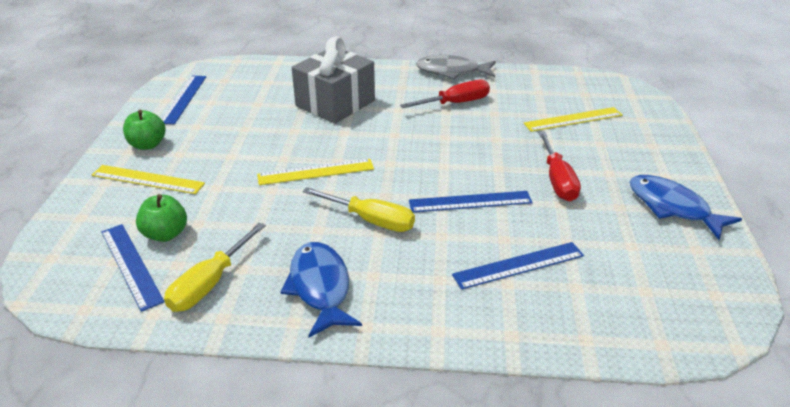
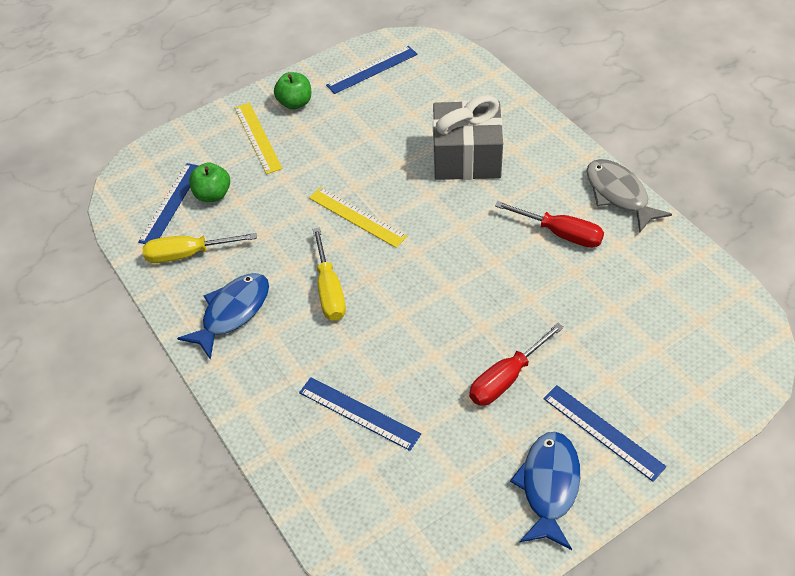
camera: 55 degrees right, 15 degrees up
(470, 201) = (413, 335): blue ruler -> blue ruler (603, 431)
(573, 119) = (632, 336): yellow ruler -> none

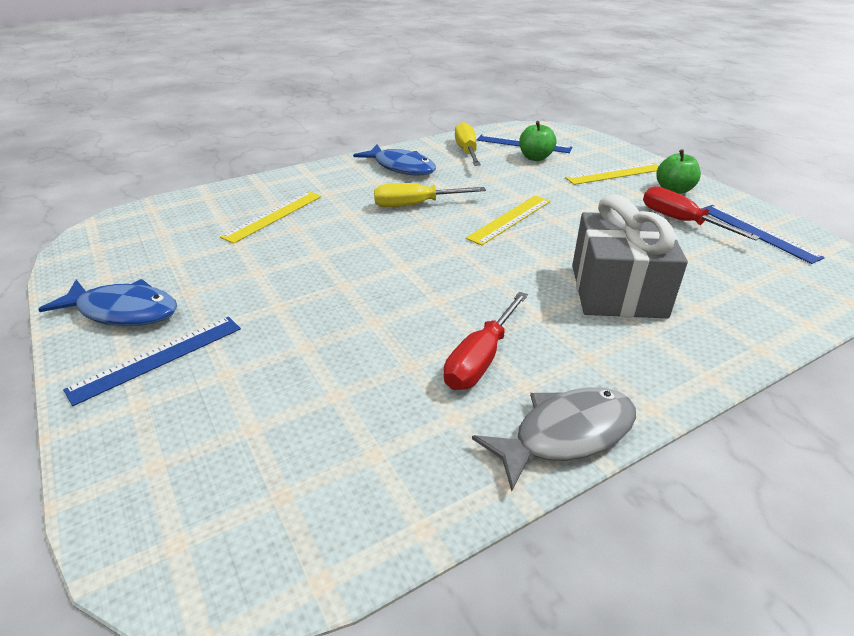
camera: 90 degrees right, 15 degrees down
(359, 413) = (274, 216): blue ruler -> yellow ruler
(506, 378) = (269, 295): red screwdriver -> red screwdriver (681, 221)

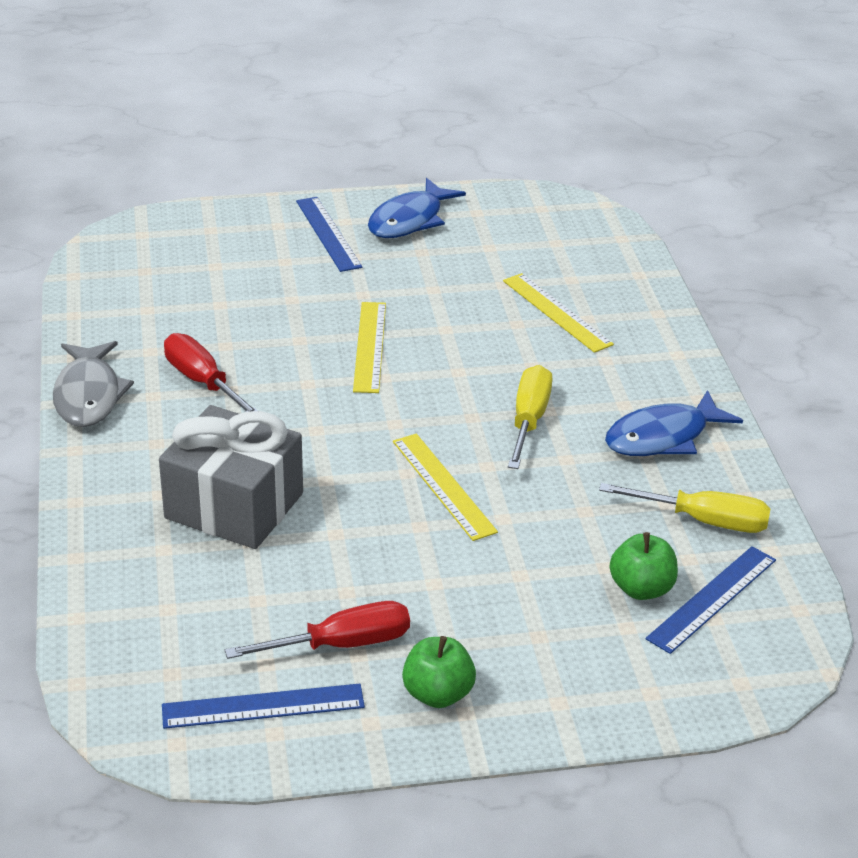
camera: 110 degrees right, 0 degrees up
(615, 174) = (532, 655): yellow ruler -> yellow ruler (369, 346)

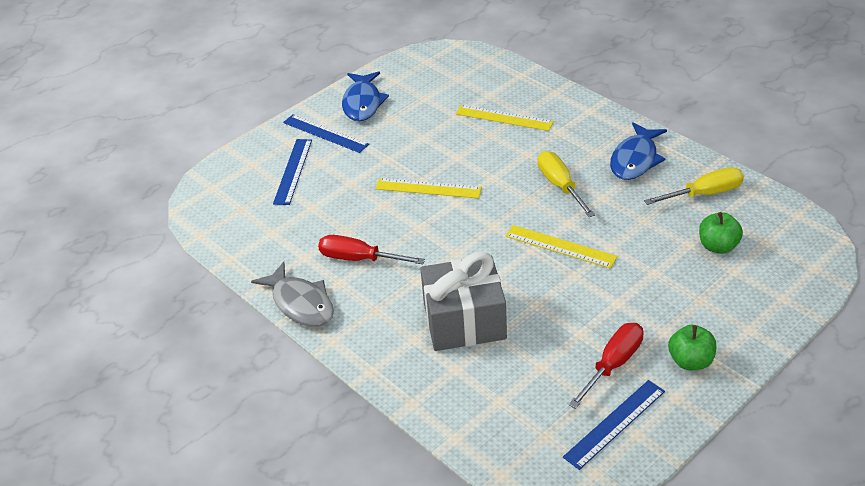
camera: 30 degrees left, 5 degrees up
(369, 346) = (428, 188): yellow ruler -> yellow ruler turned 45 degrees counterclockwise
(712, 598) = (754, 232): blue ruler -> blue ruler (293, 171)

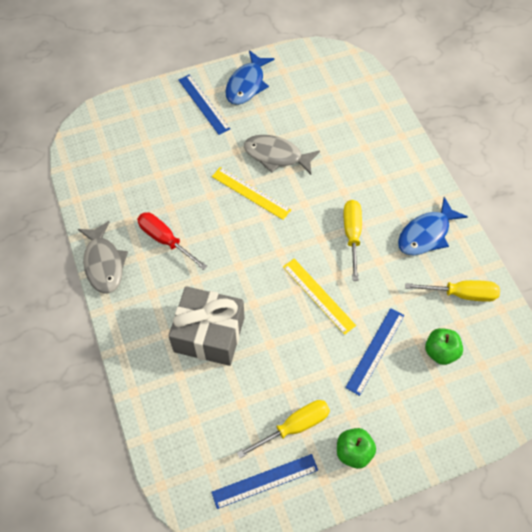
camera: 20 degrees right, 20 degrees up
(293, 171) = (161, 132): blue ruler -> blue ruler (375, 350)
(435, 149) = (276, 156): none -> grey fish
(504, 118) = (347, 146): yellow ruler -> none
(613, 365) = (294, 427): red screwdriver -> yellow screwdriver

